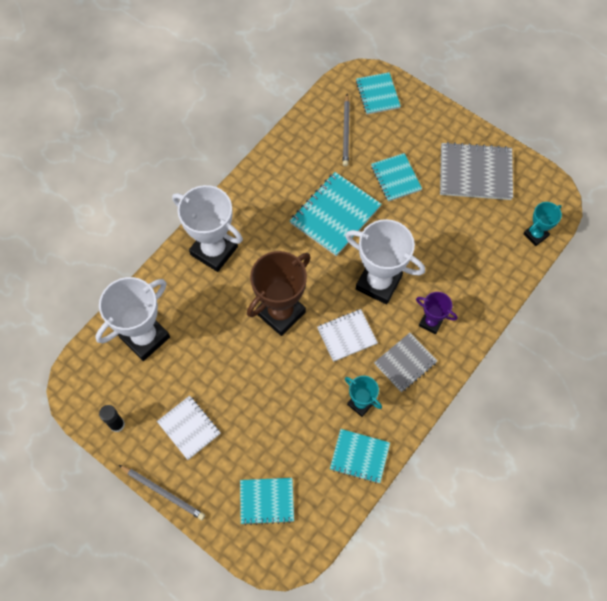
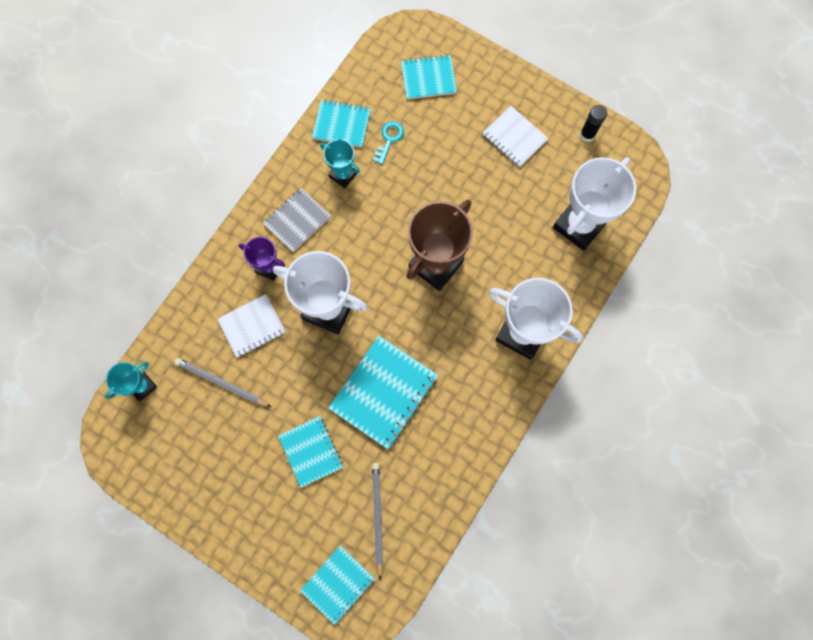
camera: 175 degrees right, 10 degrees up
(163, 492) = (528, 78): grey pencil -> grey pencil (221, 383)
(313, 436) = (389, 139): none -> turquoise key
(347, 336) = (361, 245): white notebook -> white notebook (252, 326)
(377, 94) = (338, 584): turquoise notebook -> turquoise notebook turned 60 degrees clockwise
(475, 173) = (210, 468): grey notebook -> none

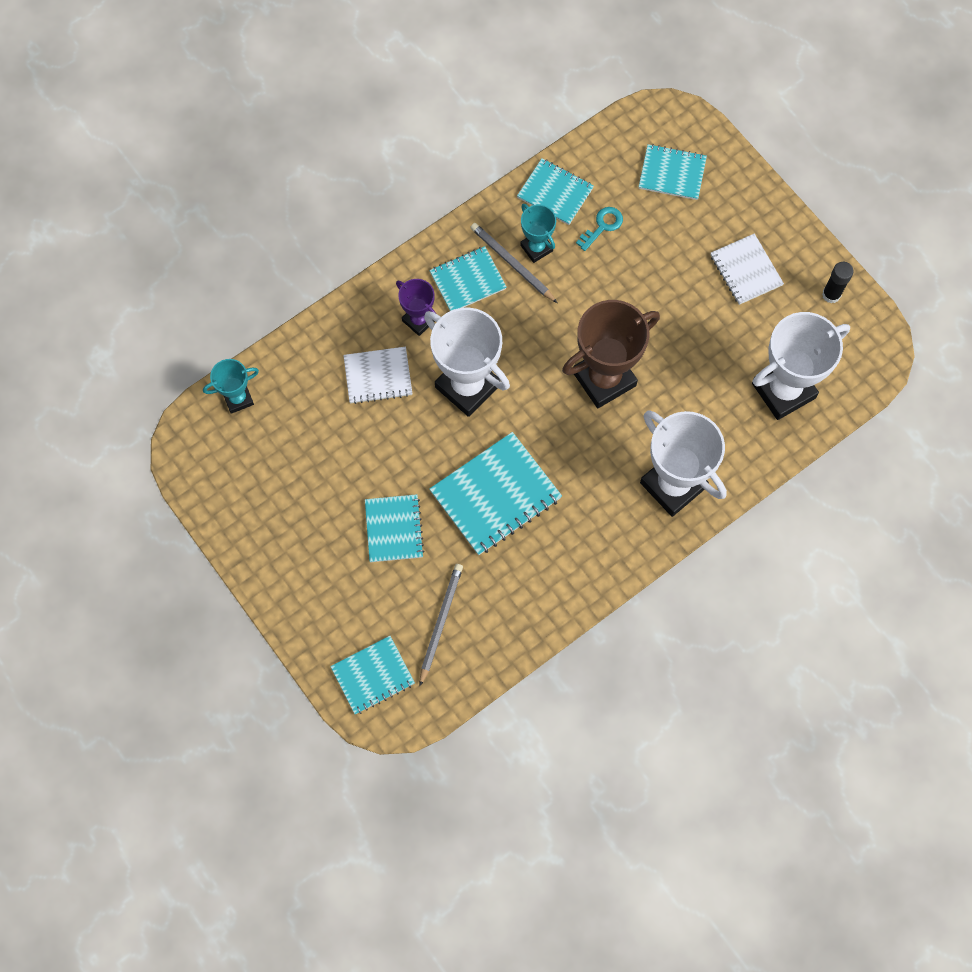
camera: 20 degrees right, 5 degrees down
(221, 383) = (323, 424): grey pencil -> grey pencil (512, 263)
(297, 220) = (467, 280): grey notebook -> turquoise notebook

